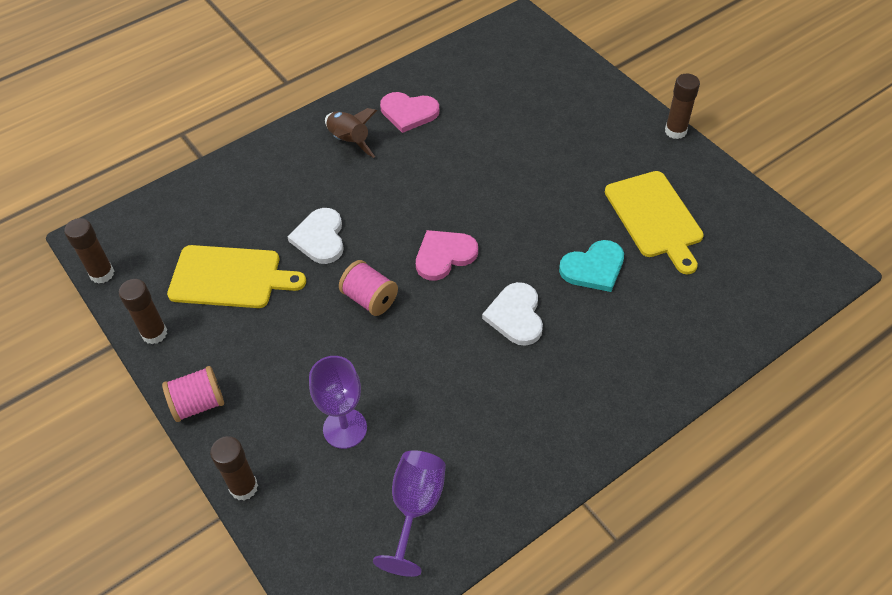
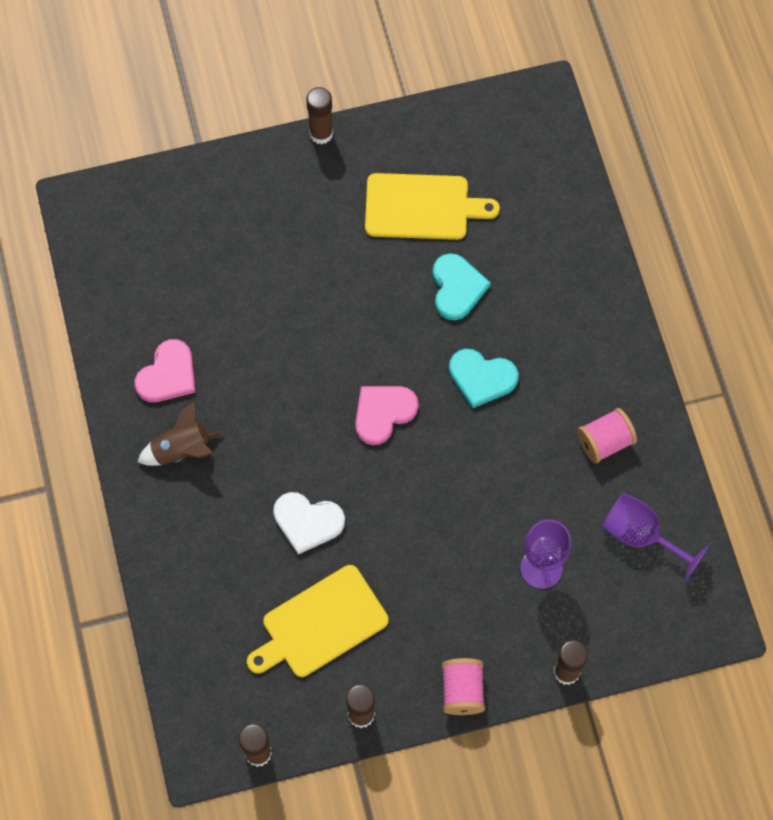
camera: 70 degrees left, 15 degrees up
(230, 277) = (320, 624): yellow cutting board -> yellow cutting board turned 150 degrees counterclockwise
(370, 299) = (406, 499): pink spool -> pink spool (604, 442)
(444, 255) = (383, 413): pink heart -> pink heart turned 60 degrees clockwise
(516, 316) = (481, 378): white heart -> turquoise heart

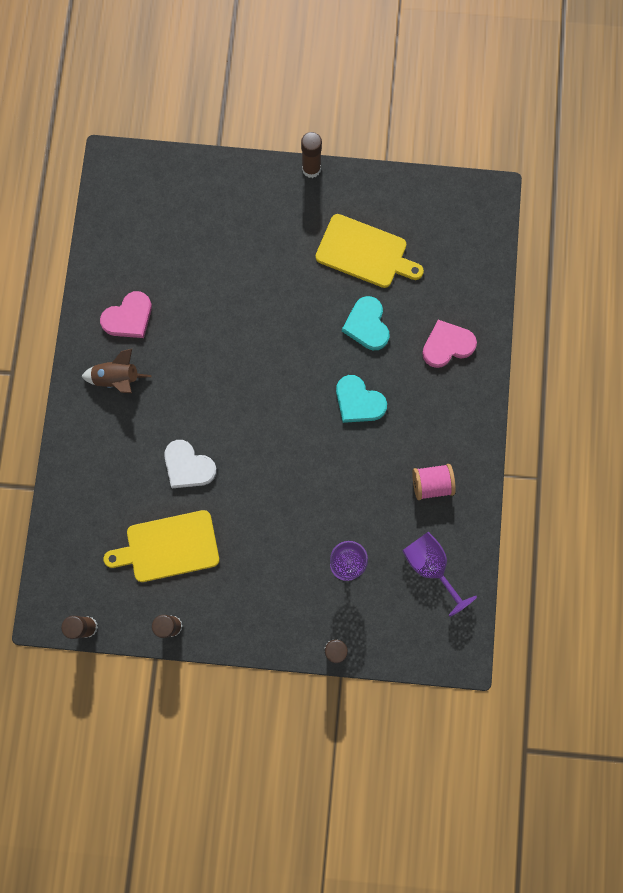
camera: 20 degrees right, 10 degrees up
(383, 413) = (275, 402): pink heart -> pink heart (447, 345)
(457, 288) = (367, 325): turquoise heart -> turquoise heart turned 150 degrees clockwise
(462, 691) = (252, 635): pink spool -> none

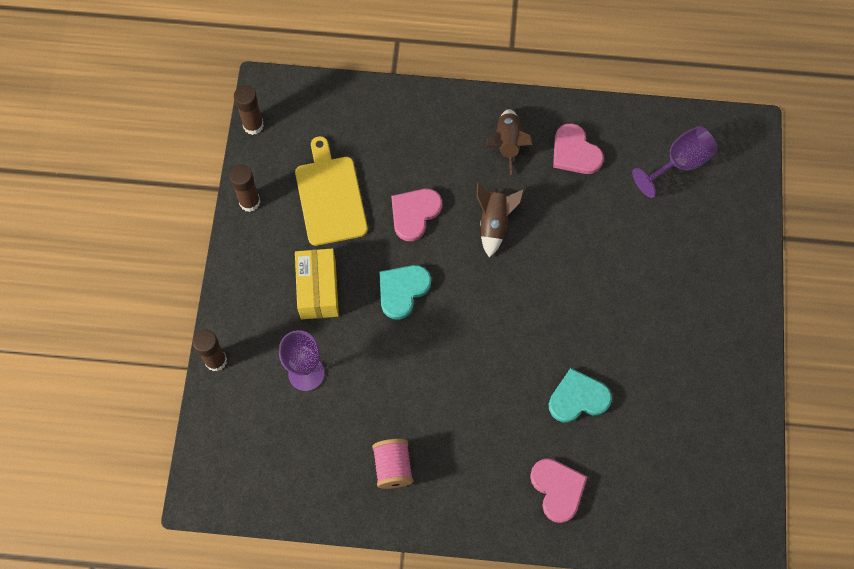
camera: 90 degrees right, 10 degrees down
(188, 466) = (414, 213): white heart -> pink heart
(200, 392) = (494, 223): none -> brown rocket
(264, 555) = (318, 290): none -> yellow box
(311, 169) = (764, 337): brown glue stick -> none
(358, 401) = (487, 388): turquoise heart -> turquoise heart (402, 290)
(365, 252) = (666, 396): yellow cutting board -> none
(430, 565) = (301, 463): purple goblet -> purple goblet (679, 163)

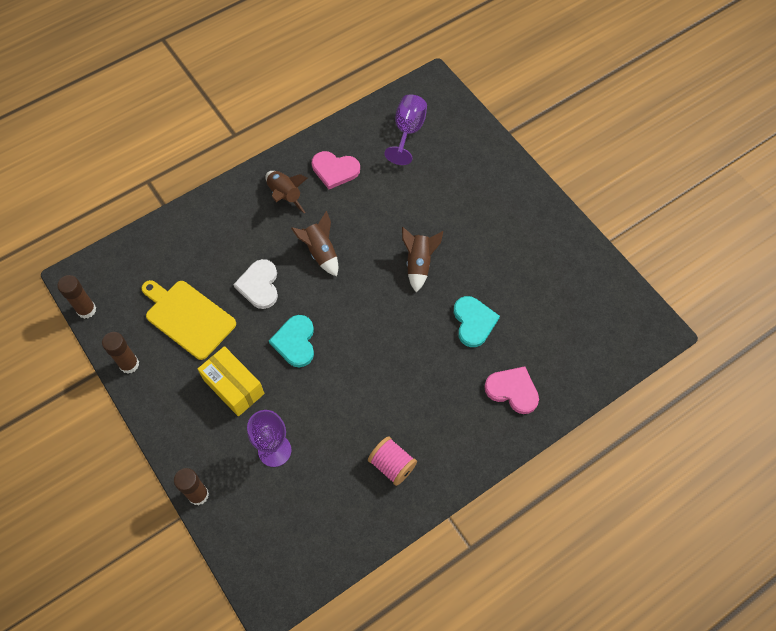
camera: 40 degrees left, 5 degrees down
(414, 213) = (259, 285): pink heart -> white heart
(575, 303) = (419, 264): none -> brown rocket
(578, 398) = (473, 322): turquoise heart -> turquoise heart turned 135 degrees clockwise

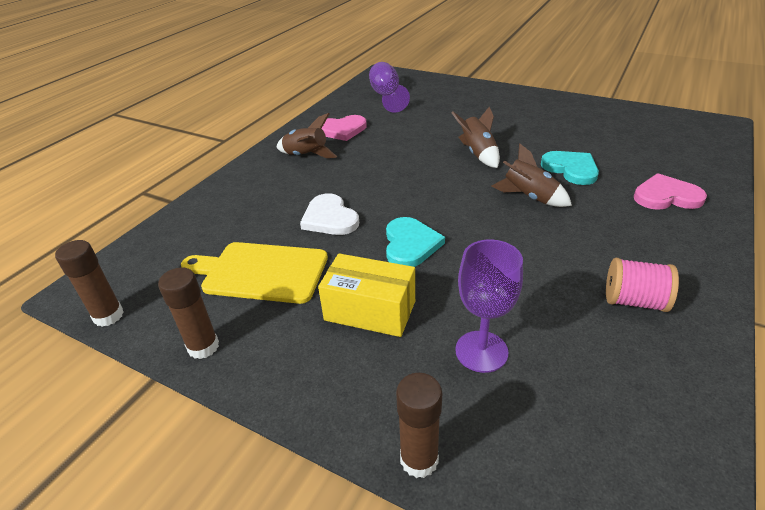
camera: 25 degrees left, 25 degrees down
(295, 342) = (410, 244): turquoise heart -> turquoise heart turned 150 degrees counterclockwise
(320, 252) = (375, 176): brown rocket -> brown rocket (529, 197)

